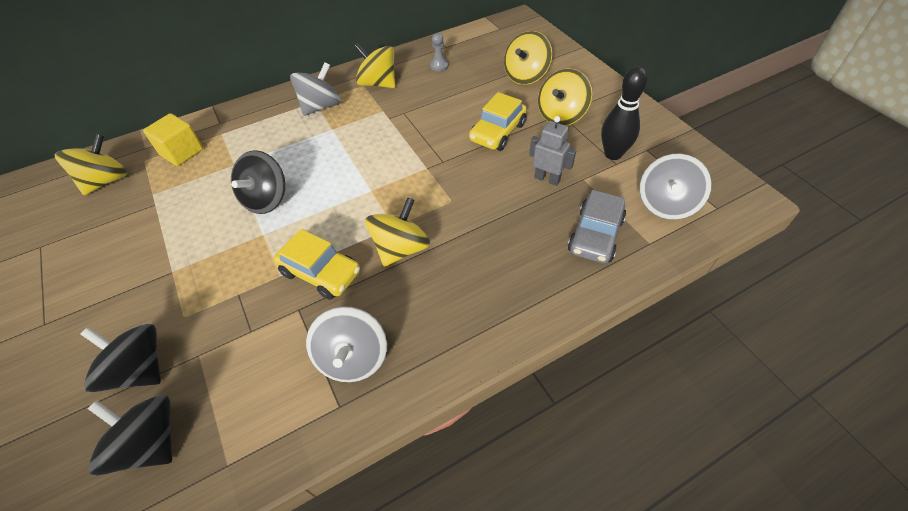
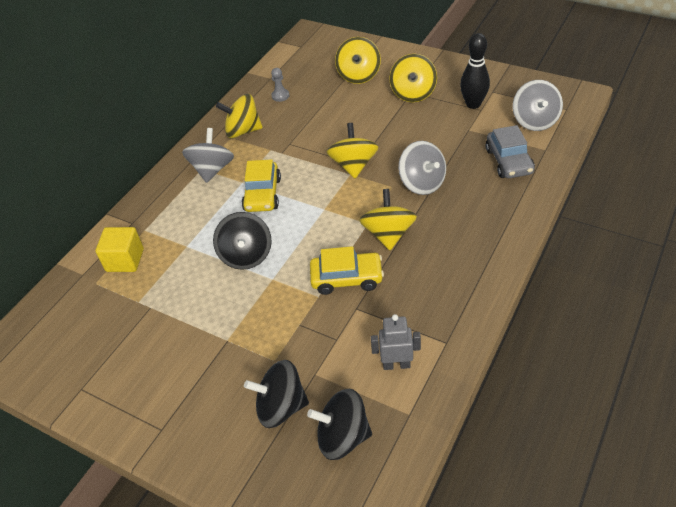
camera: 30 degrees left, 5 degrees down
(106, 181) = (79, 315): yellow spinning top -> yellow spinning top (353, 165)
(353, 358) = (426, 313): grey spinning top -> grey spinning top (422, 183)
(497, 132) = (378, 125): yellow car -> yellow car (262, 194)
(547, 179) = (444, 141): grey robot -> grey robot (396, 364)

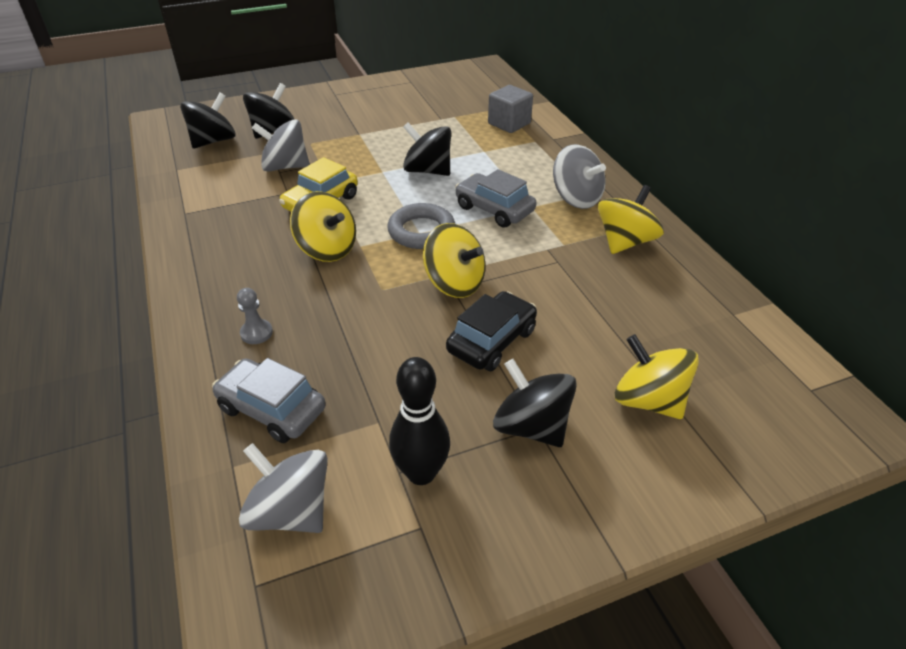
camera: 125 degrees right, 5 degrees down
(125, 260) = (509, 123): yellow cube -> grey cube
(262, 194) = (494, 209): yellow car -> grey car
(280, 96) = (673, 301): grey pawn -> grey pawn (256, 333)
(322, 208) = (421, 231): none -> grey ring
(379, 129) = (492, 341): none -> black car
(396, 364) = (213, 183): grey robot -> none
(413, 93) = (531, 426): yellow spinning top -> black spinning top
(422, 183) = (353, 312): grey spinning top -> grey spinning top (285, 167)

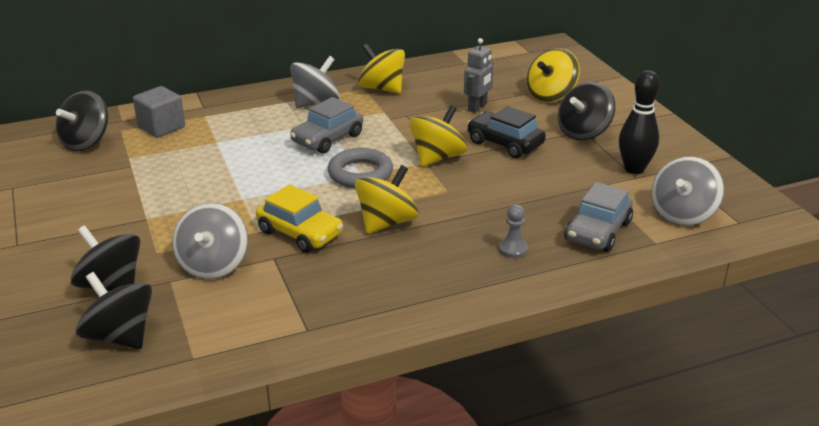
camera: 90 degrees left, 10 degrees down
(427, 171) = (248, 172): black spinning top -> black spinning top (86, 142)
(591, 320) = (477, 107): none -> grey robot

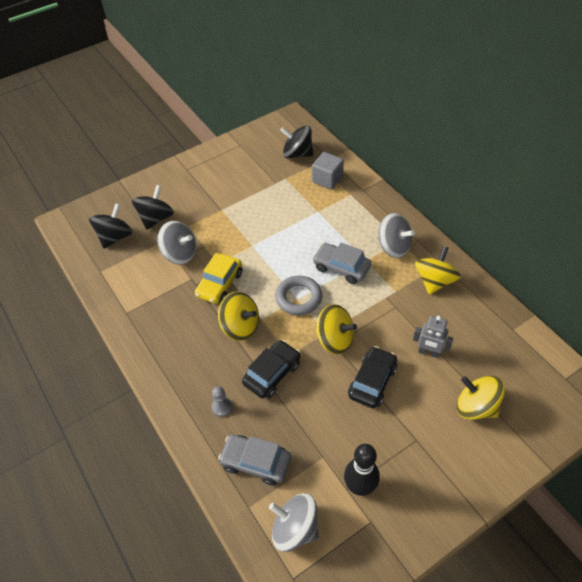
camera: 80 degrees right, 20 degrees up
(213, 265) = (180, 254): grey spinning top -> grey spinning top turned 150 degrees counterclockwise
(473, 206) = (272, 373): none -> black car
(583, 132) = (413, 440): black spinning top -> none

